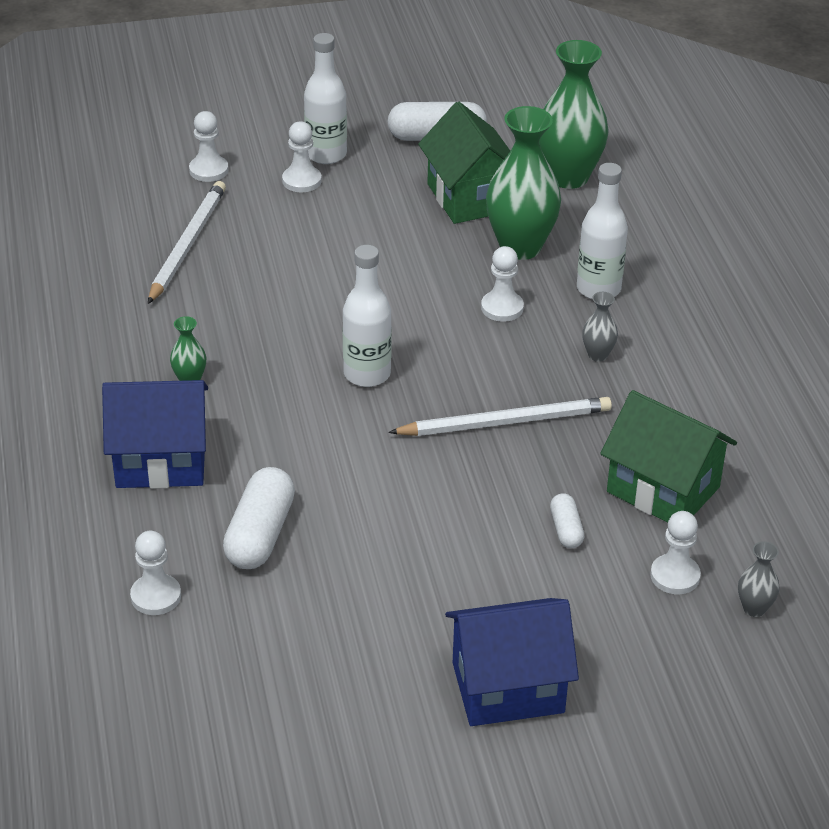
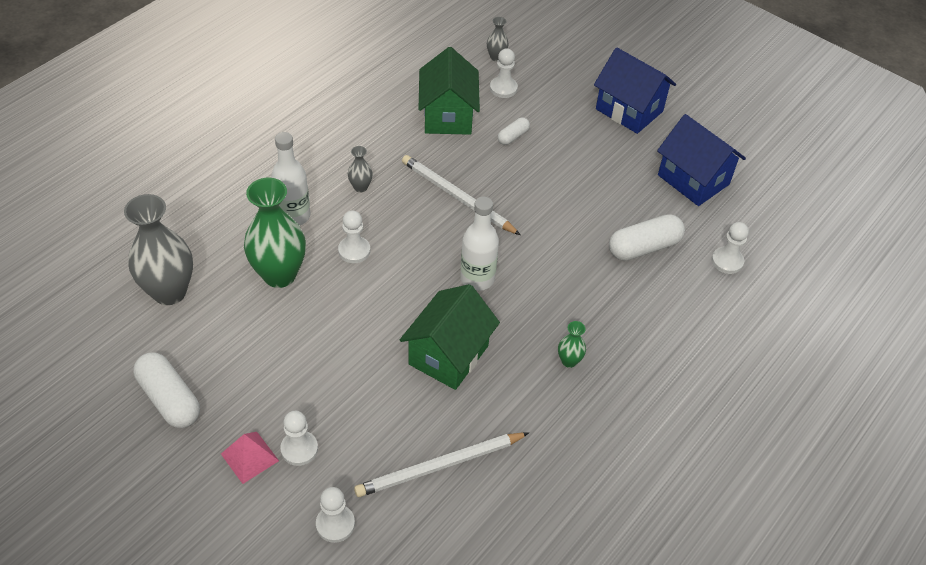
camera: 130 degrees left, 10 degrees up
(161, 461) = (644, 326): blue house -> blue house (693, 180)
(326, 154) = (249, 457): white bottle -> pink pyramid
(470, 197) = (240, 333): green house -> green house (448, 355)
(568, 177) = (169, 292): green vase -> grey vase

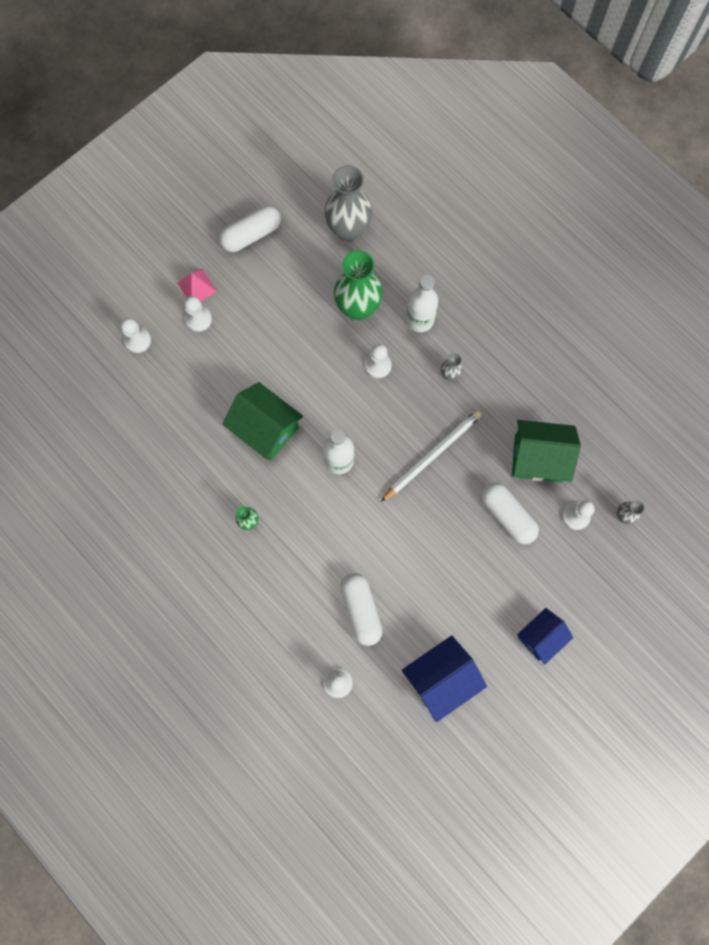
camera: 100 degrees right, 25 degrees up
(439, 466) = (170, 412): white pencil -> none
(513, 136) = (507, 515): white capsule -> white capsule, size x1.87
(629, 110) = (540, 637): blue house -> blue house, size x0.66

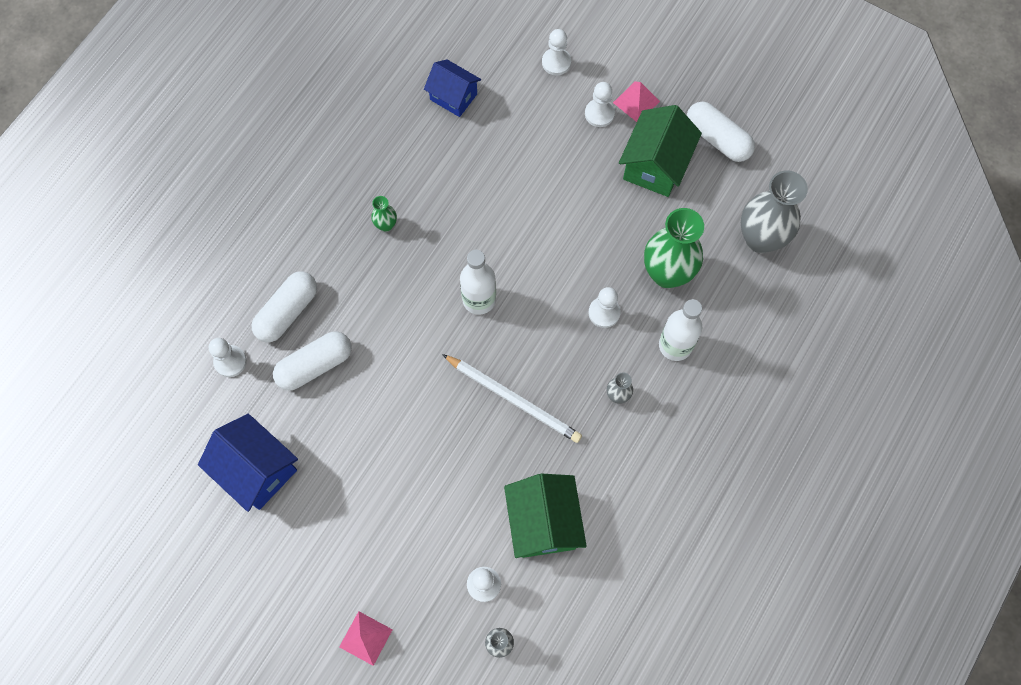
camera: 75 degrees right, 5 degrees down
(266, 429) = (494, 214): green house -> green house (655, 165)
(507, 515) = (464, 502): white capsule -> white capsule (287, 312)
(540, 637) = (327, 573): blue house -> blue house (453, 97)
(598, 618) = (365, 638): none -> pink pyramid

